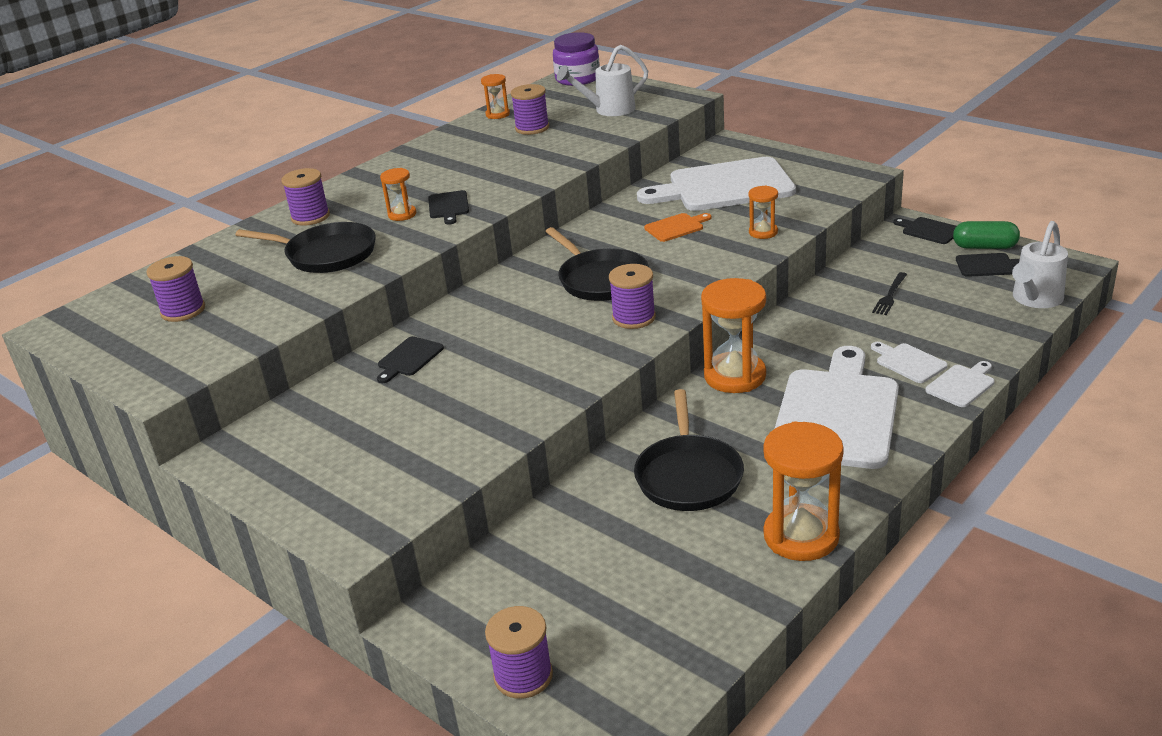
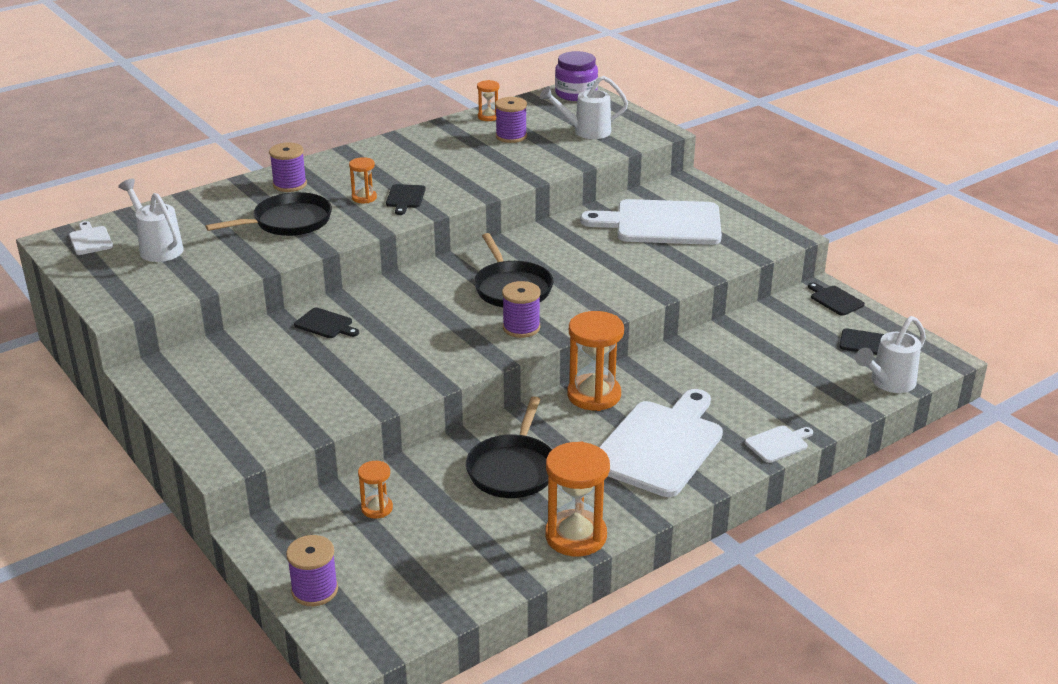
camera: 10 degrees right, 0 degrees up
(183, 310) = (158, 248): purple spool -> white watering can
(327, 254) = (288, 222): black pan -> black pan turned 60 degrees counterclockwise
(409, 358) = (325, 324): black cutting board -> black cutting board turned 105 degrees counterclockwise
(676, 227) = (599, 253): orange cutting board -> none
(763, 232) = (670, 273): orange hourglass -> orange hourglass (377, 508)
(890, 295) = (764, 353): black fork -> none
(908, 362) = (745, 415): white cutting board -> white cutting board (90, 240)
(984, 247) = (875, 325): green capsule -> none

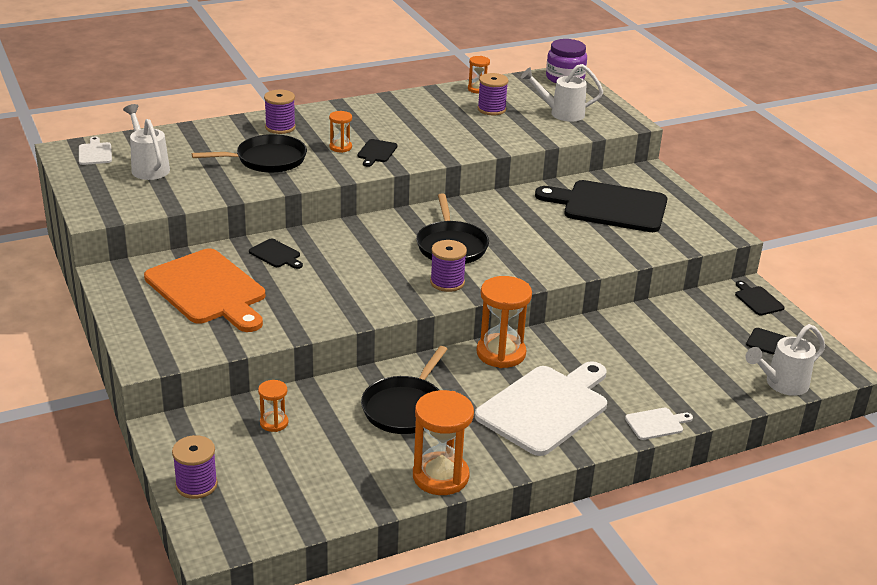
camera: 10 degrees right, 0 degrees up
(264, 374) = (208, 290): none -> orange cutting board
(662, 223) = (609, 206): white cutting board -> black cutting board

